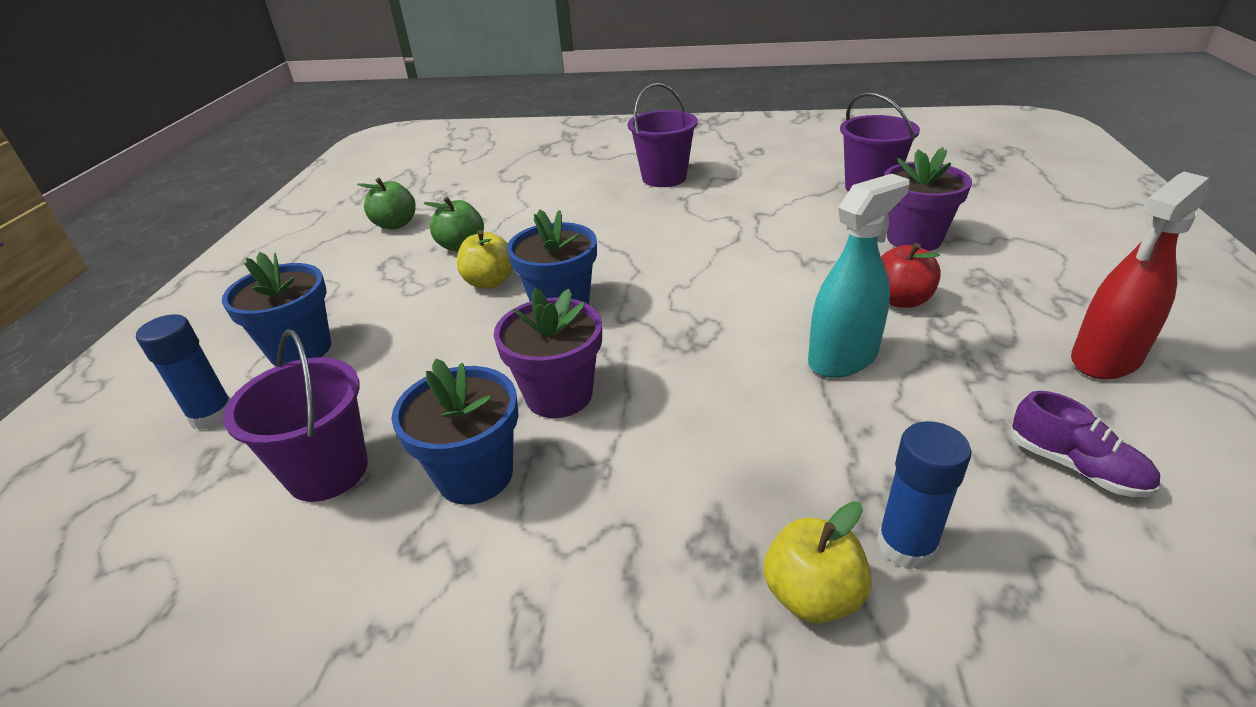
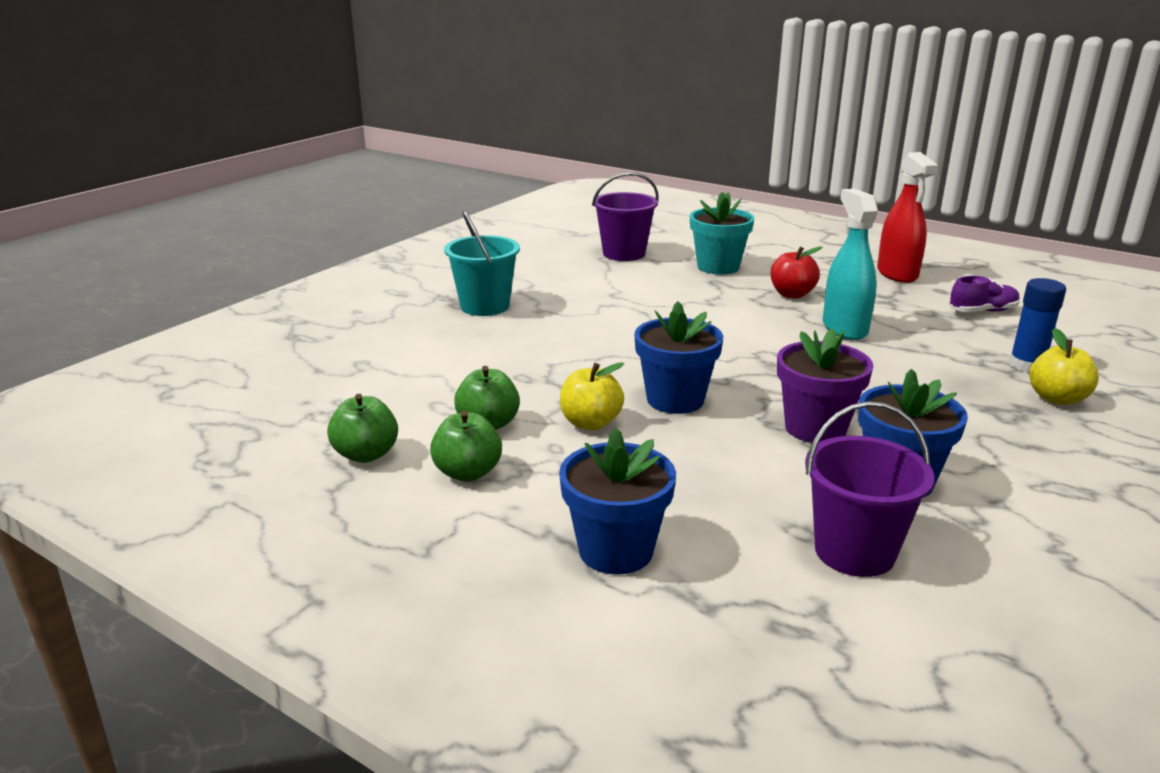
camera: 65 degrees left, 10 degrees down
(212, 415) = (705, 622): blue glue stick -> none
(387, 263) = (467, 472): none -> green apple
(664, 178) = (485, 306): purple bucket -> turquoise bucket
(914, 239) = (718, 267): purple flower pot -> turquoise flower pot

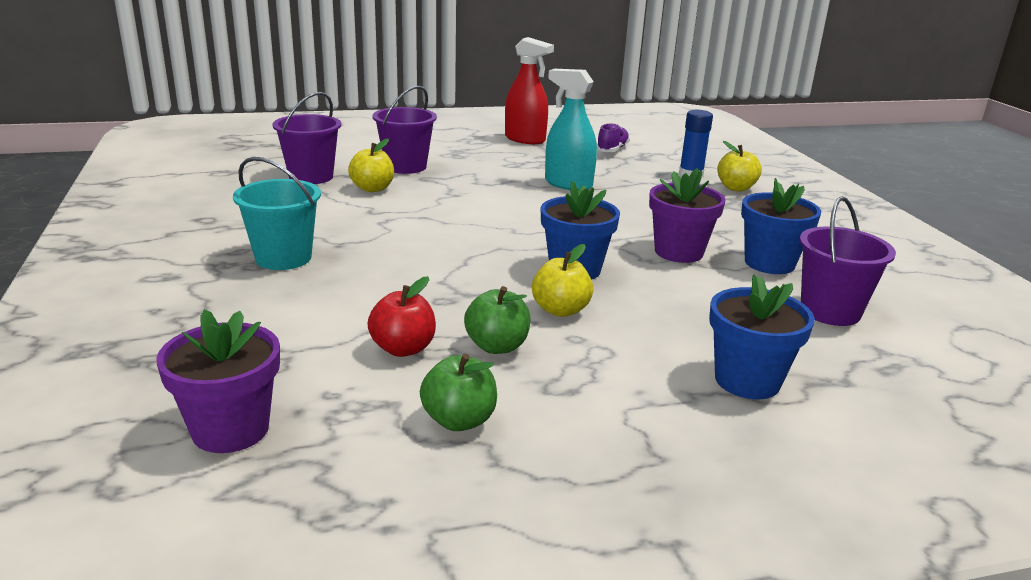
camera: 50 degrees left, 0 degrees up
(259, 394) = (230, 429): none -> purple flower pot
(467, 472) = (562, 388): green apple -> none
(651, 277) = (372, 188): none -> yellow apple
(718, 267) = (405, 167): turquoise flower pot -> purple bucket
(792, 294) = (493, 171): red apple -> red apple (403, 348)

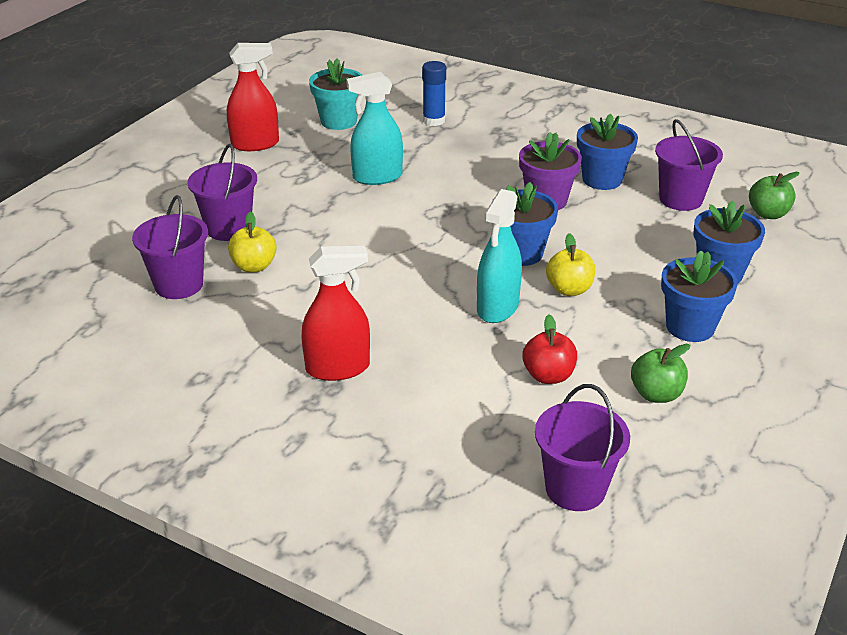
camera: 45 degrees left, 10 degrees up
(230, 429) = (575, 488): purple flower pot -> purple bucket
(283, 258) = (338, 368): turquoise bucket -> red spray bottle
(472, 288) = (497, 307): none -> turquoise spray bottle
(497, 346) = (587, 337): green apple -> green apple (768, 214)
(612, 149) = (338, 121): purple shoe -> turquoise flower pot
(615, 398) = (690, 327): none -> blue flower pot
(736, 188) = (481, 119): yellow apple -> none

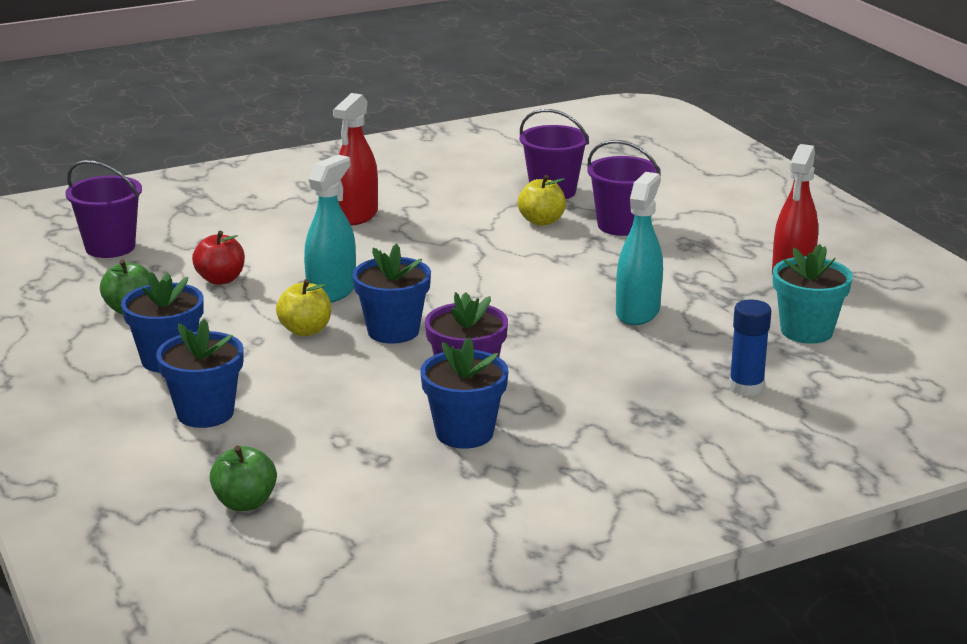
camera: 125 degrees right, 10 degrees down
(497, 307) = (332, 292): turquoise spray bottle -> turquoise spray bottle turned 60 degrees clockwise
(680, 199) = (355, 462): purple bucket -> none

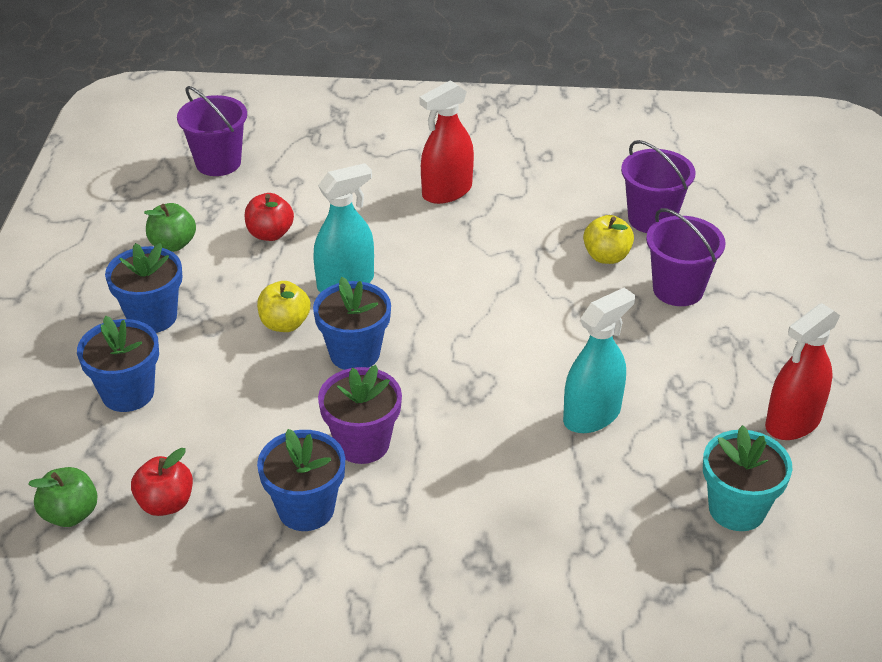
camera: 30 degrees right, 15 degrees up
(330, 468) = (166, 503): none -> red apple
(746, 387) = (608, 561): blue glue stick -> none

